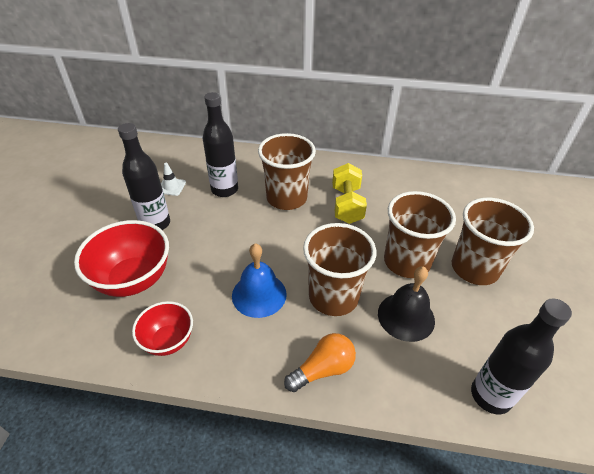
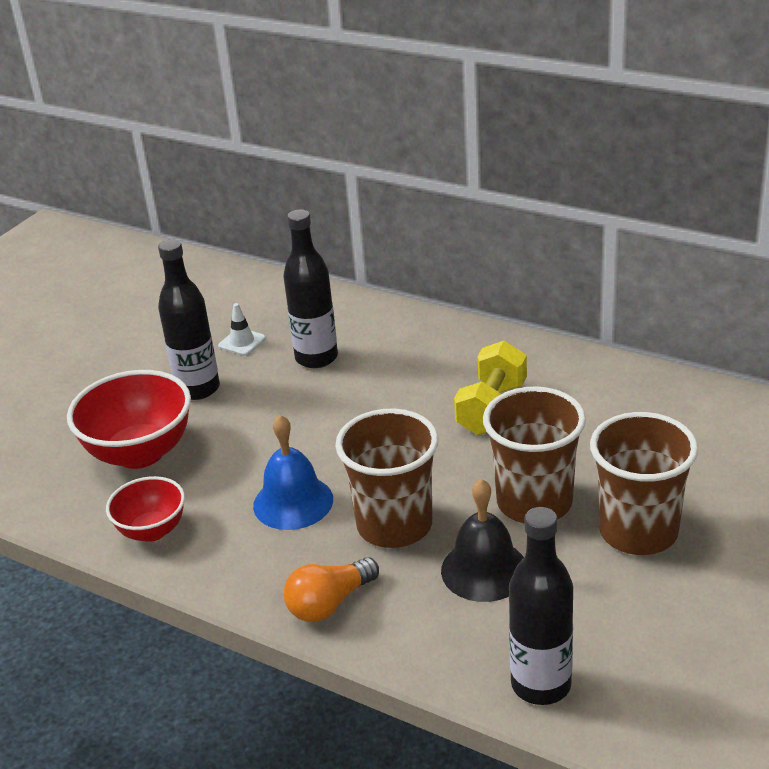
camera: 25 degrees right, 10 degrees down
(286, 198) = (403, 384): brown cup -> none
(323, 369) = (329, 603): orange light bulb -> orange light bulb turned 150 degrees clockwise

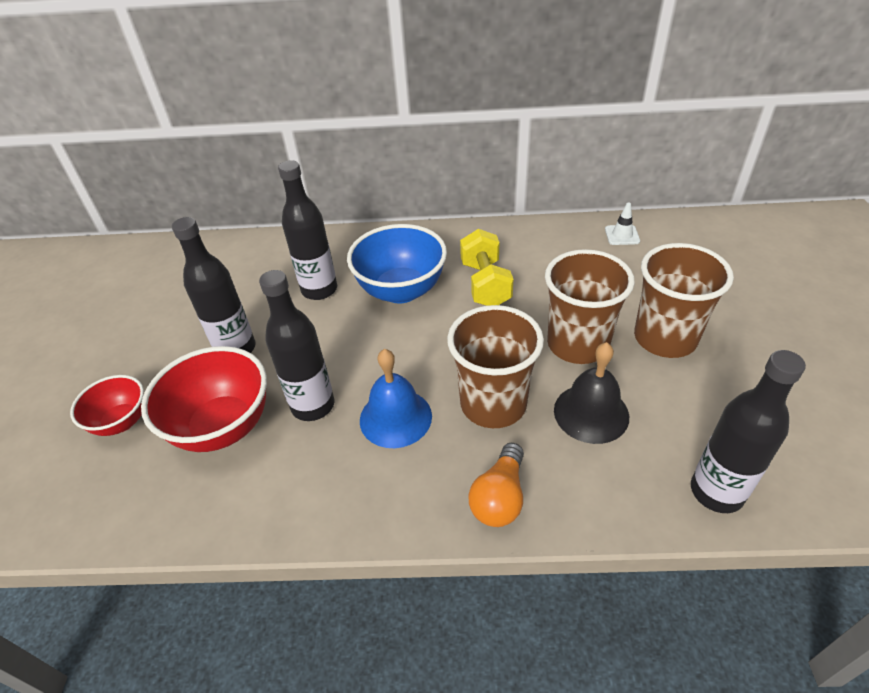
camera: 30 degrees left, 10 degrees up
(152, 530) = (288, 497): red bowl -> red bowl (122, 422)
(228, 464) = (313, 405): none -> black bottle
(242, 342) = (246, 297): white traffic cone -> white traffic cone (622, 235)
(397, 386) = (401, 290): none -> blue bowl

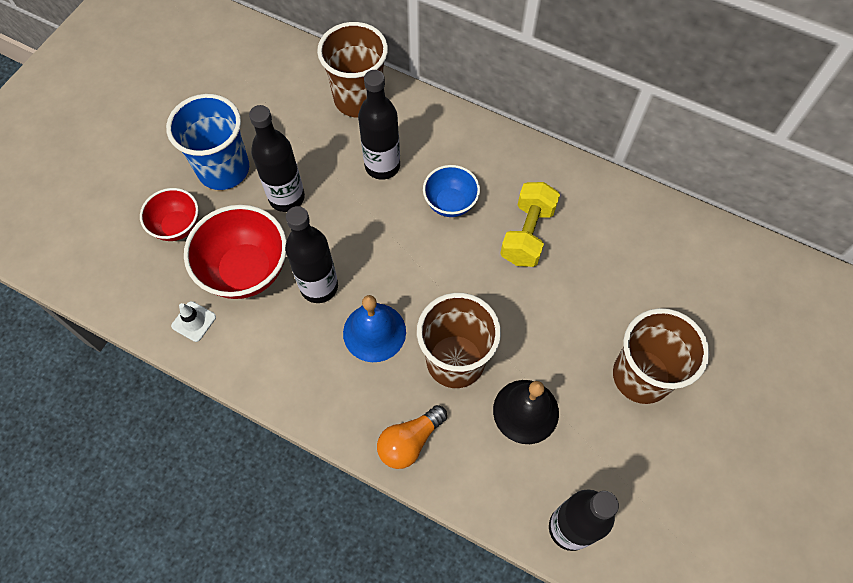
camera: 25 degrees right, 20 degrees up
(154, 354) = (223, 169): none -> blue cup
(401, 290) = (450, 203): blue bowl -> blue bowl, size x0.60
(577, 344) = (562, 341): brown cup -> brown cup (359, 99)
(622, 235) = (695, 241): white traffic cone -> white traffic cone (194, 321)

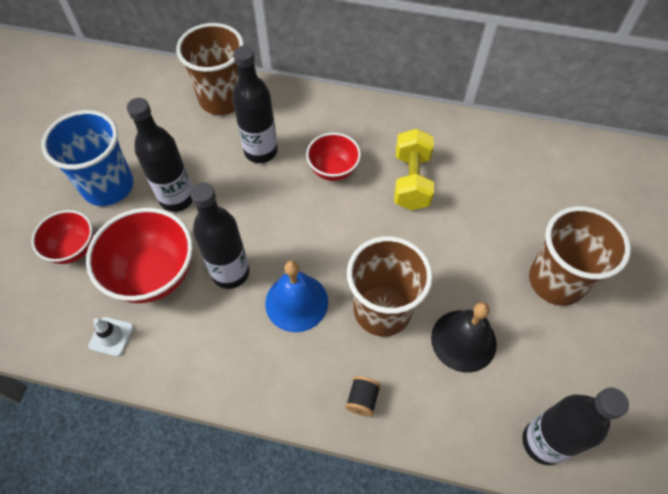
camera: 15 degrees left, 5 degrees down
(409, 442) = (362, 399): orange light bulb -> black spool
(450, 203) = (333, 170): blue bowl -> red bowl

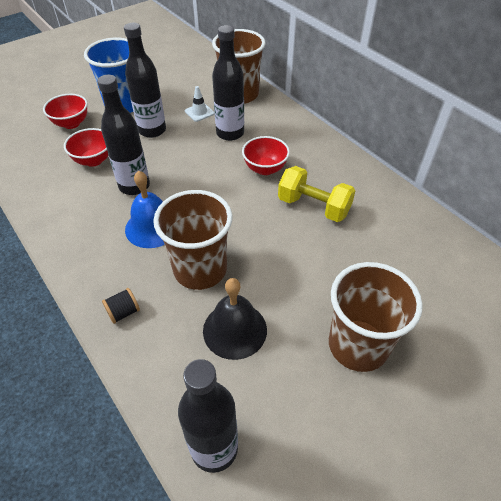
camera: 40 degrees right, 10 degrees down
(111, 336) = (36, 176): white traffic cone -> white traffic cone (199, 112)
(153, 274) = (93, 160): red bowl -> red bowl, size x0.60
(411, 181) = (313, 207): yellow dumbbell -> yellow dumbbell turned 75 degrees clockwise

